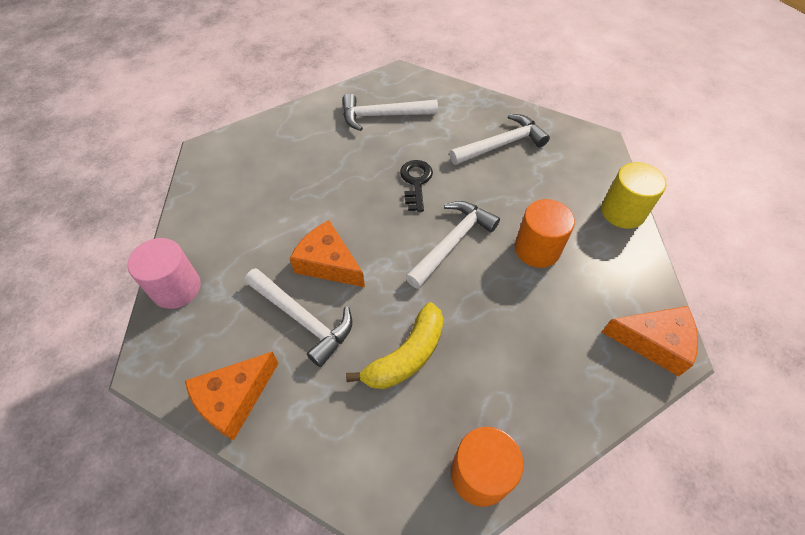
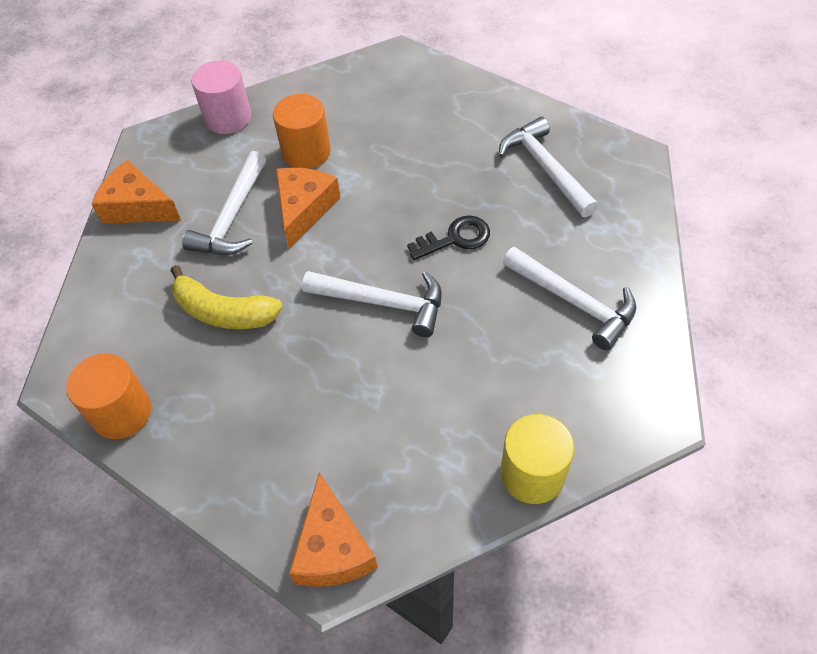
camera: 70 degrees right, 0 degrees up
(537, 249) = (415, 389): orange cylinder -> orange cylinder (306, 152)

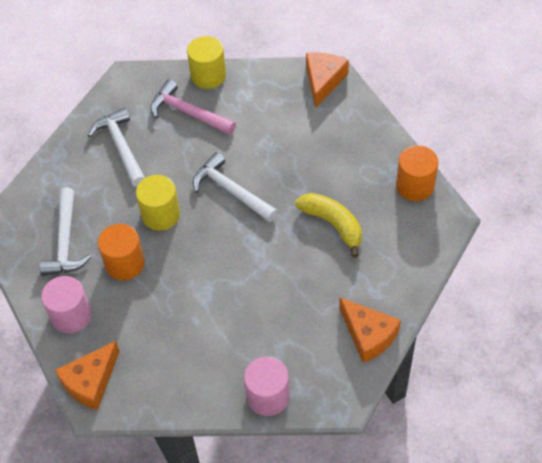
camera: 155 degrees left, 0 degrees up
(232, 217) = (301, 295): white hammer -> none
(304, 209) = (247, 280): orange cheese -> orange cheese (90, 381)
(306, 152) = (221, 331): orange cylinder -> orange cylinder (125, 263)
(455, 238) = (160, 215): black key -> yellow cylinder
(477, 108) = (71, 316): none -> pink cylinder
(518, 393) = (188, 113): none -> pink hammer

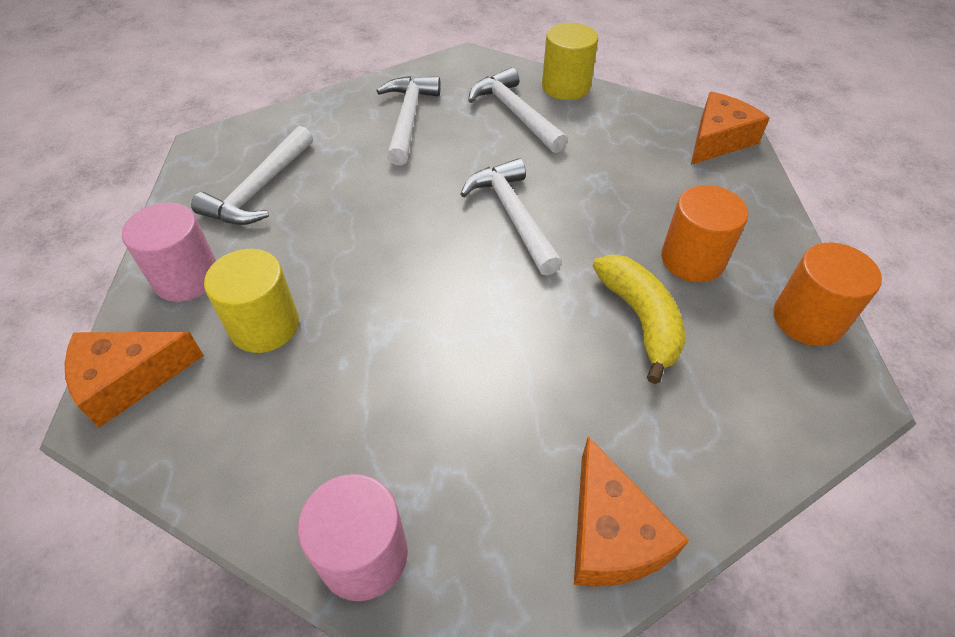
camera: 25 degrees right, 5 degrees down
(125, 263) = (307, 244): orange cylinder -> orange cylinder (692, 259)
(160, 215) = (399, 207): yellow cylinder -> yellow cylinder (264, 326)
(188, 113) = (515, 113): pink hammer -> white hammer

